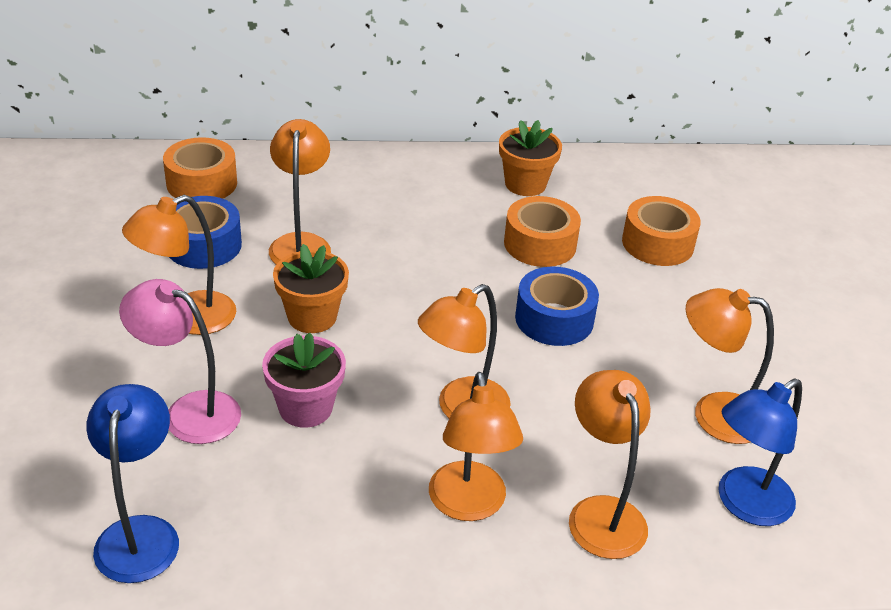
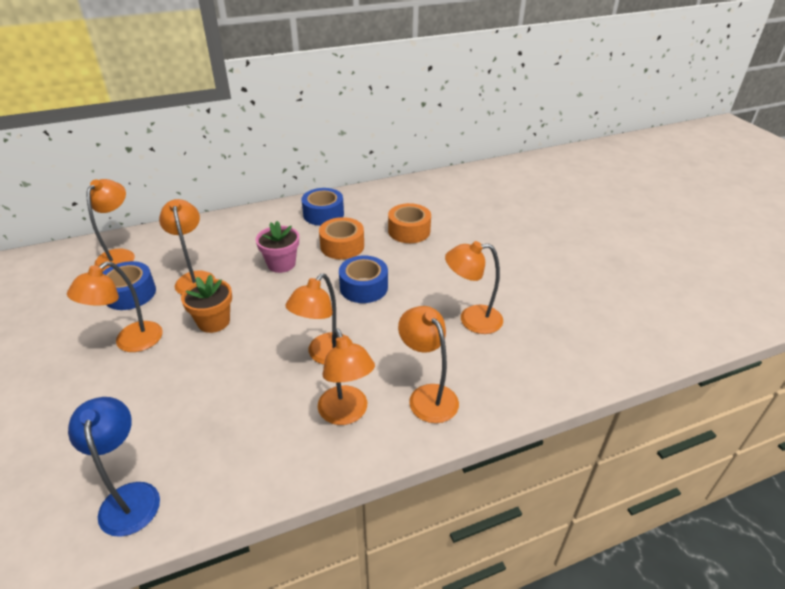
camera: 15 degrees left, 0 degrees up
(189, 411) = (145, 403): pink lamp -> none
(202, 183) = (120, 256): orange tape -> orange lamp
(305, 408) = (224, 380): pink flower pot -> pink flower pot (281, 264)
(525, 184) = (323, 214): orange flower pot -> blue tape
(744, 504) = (506, 367): blue lamp -> none

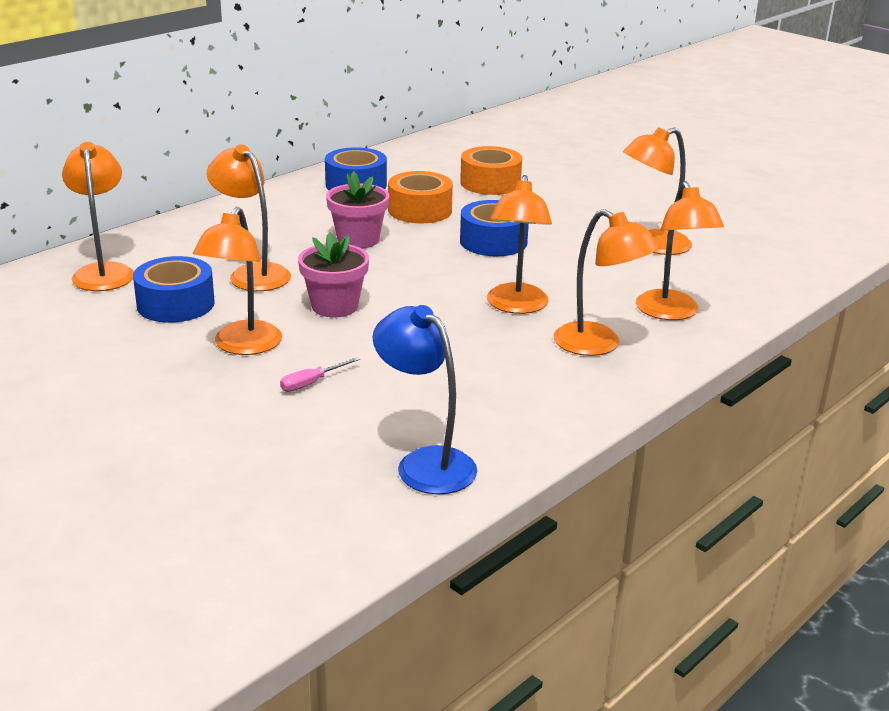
camera: 25 degrees left, 10 degrees down
(136, 390) = (311, 383): none -> pink screwdriver
(214, 321) = (335, 306): orange flower pot -> pink flower pot
(427, 395) = (671, 313): orange lamp -> orange lamp turned 135 degrees counterclockwise

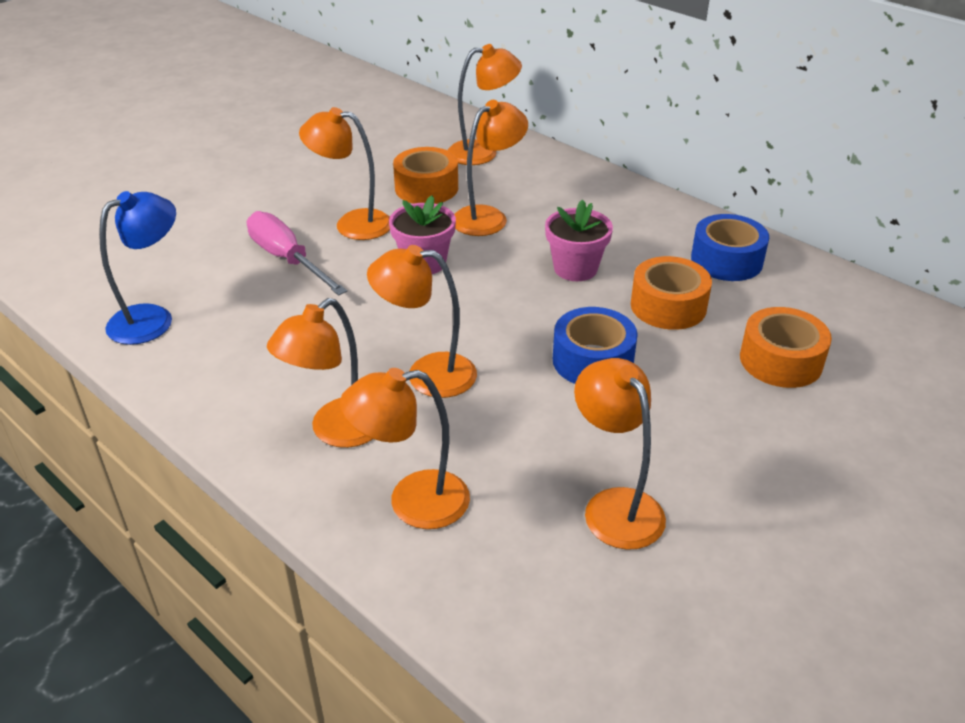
camera: 90 degrees right, 10 degrees up
(175, 304) = (426, 188): blue tape -> orange tape
(311, 383) = (287, 259): pink screwdriver -> pink screwdriver, size x2.17

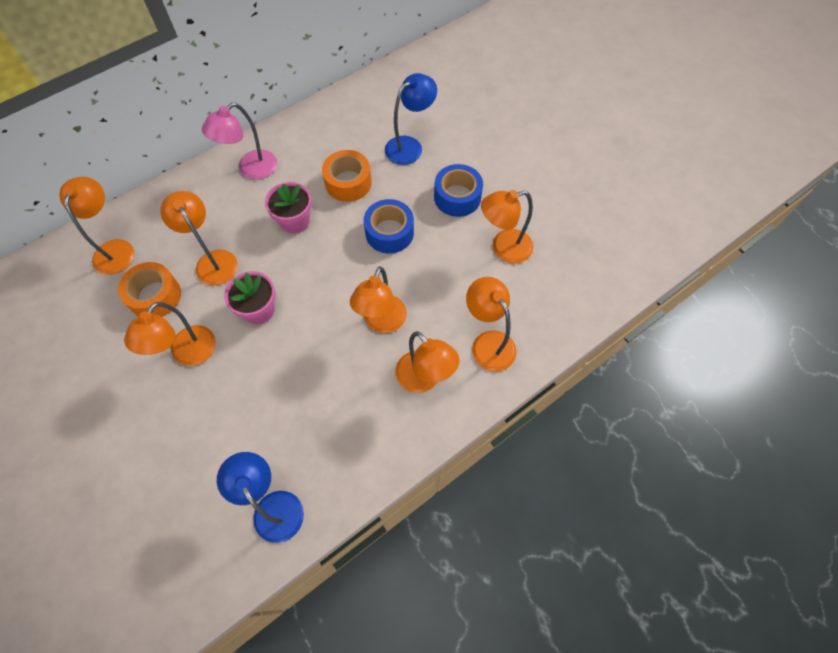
camera: 80 degrees left, 25 degrees up
(287, 259) = (223, 404): pink screwdriver -> none
(412, 502) = (488, 343): orange lamp -> orange lamp turned 150 degrees clockwise
(645, 220) = (251, 169): none -> pink lamp
(726, 260) = (311, 141): blue tape -> blue tape (457, 197)
(780, 360) = (410, 146): orange tape -> blue lamp

